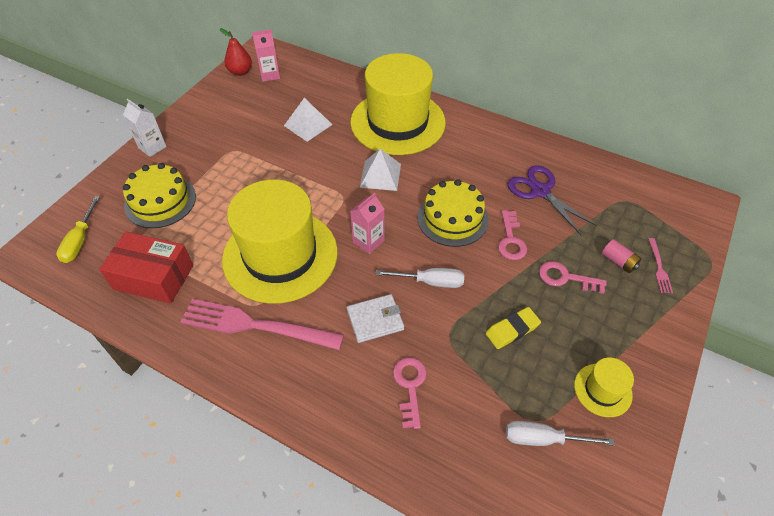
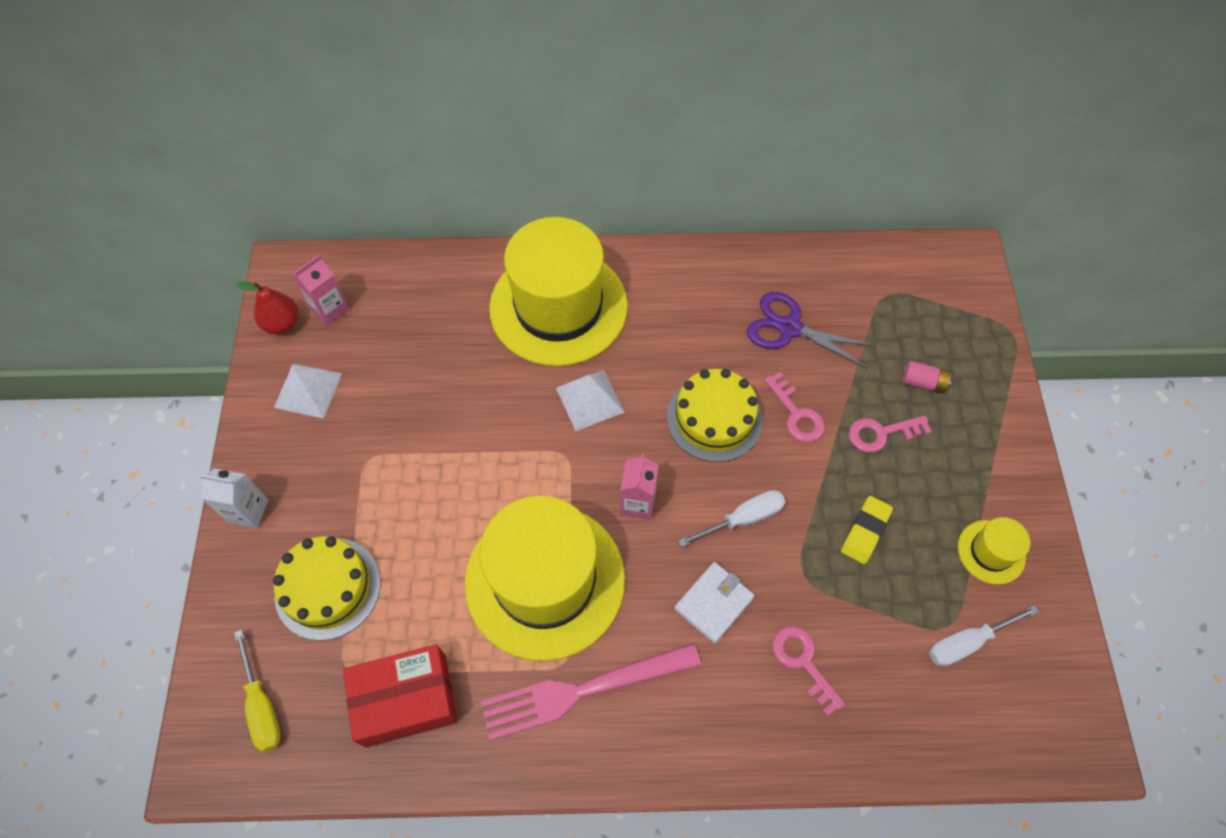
camera: 30 degrees left, 10 degrees up
(308, 125) = (443, 367): white pyramid -> white pyramid (308, 390)
(659, 268) = (967, 369): pink fork -> none

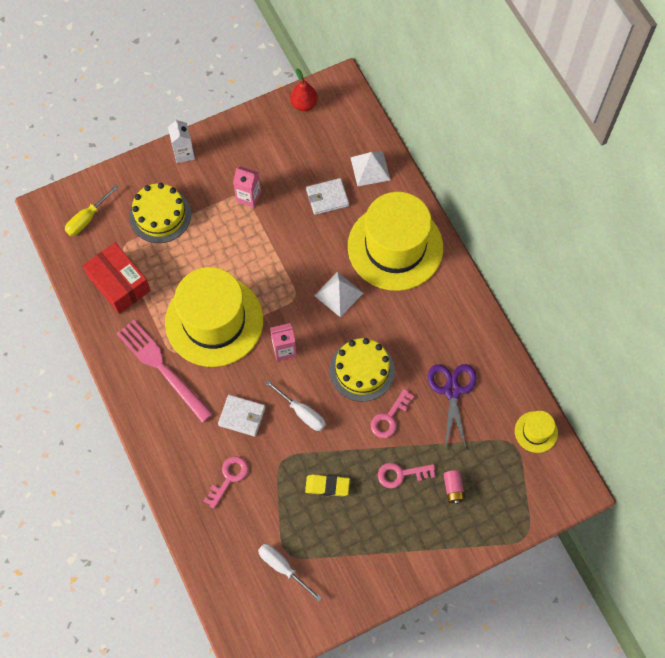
camera: 65 degrees right, 5 degrees up
(308, 390) = (268, 142): white pyramid -> white pyramid (370, 168)
(330, 309) = (326, 123): pink carton -> pink carton (248, 197)
(440, 354) = (327, 198): none -> white wallet
(881, 433) = (401, 474): pink key -> pink key turned 60 degrees counterclockwise
(991, 552) = (349, 566): yellow hat -> yellow hat (536, 432)

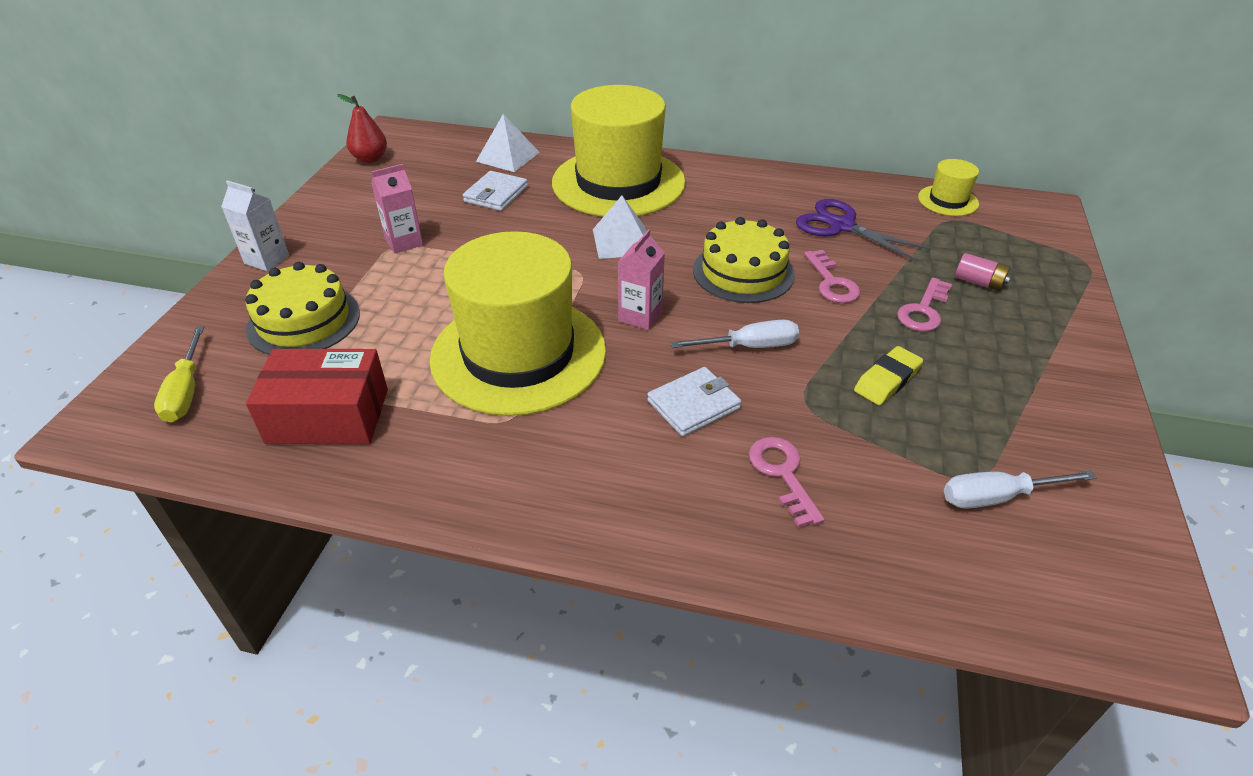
camera: 50 degrees left, 25 degrees down
(161, 367) = (515, 446): pink fork -> none

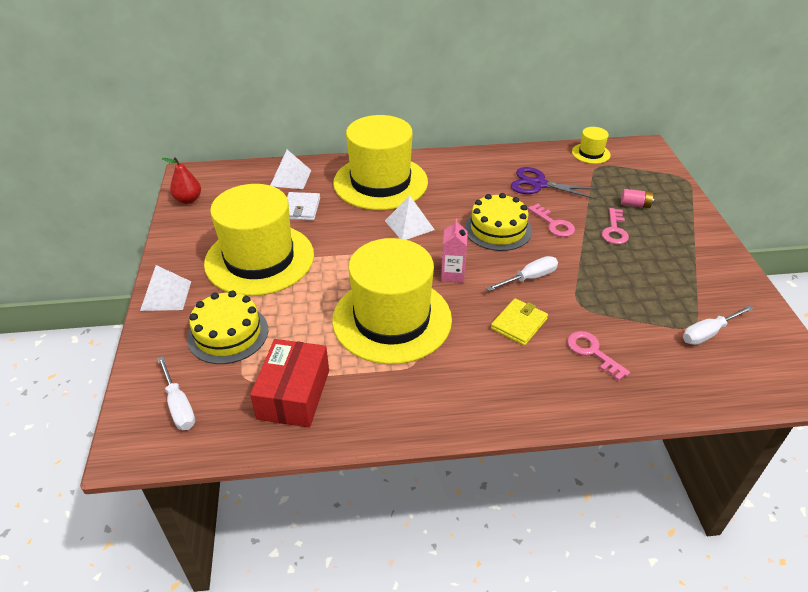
camera: 20 degrees left, 0 degrees up
(186, 391) = (179, 406): yellow screwdriver -> white screwdriver
(267, 259) = (166, 295): white carton -> white pyramid
(328, 416) = (293, 394): red box -> red box turned 60 degrees counterclockwise
(404, 242) = (259, 259): pink carton -> yellow hat
(693, 404) = (519, 324): white wallet -> yellow wallet
(887, 380) = (617, 279): yellow eraser -> none

